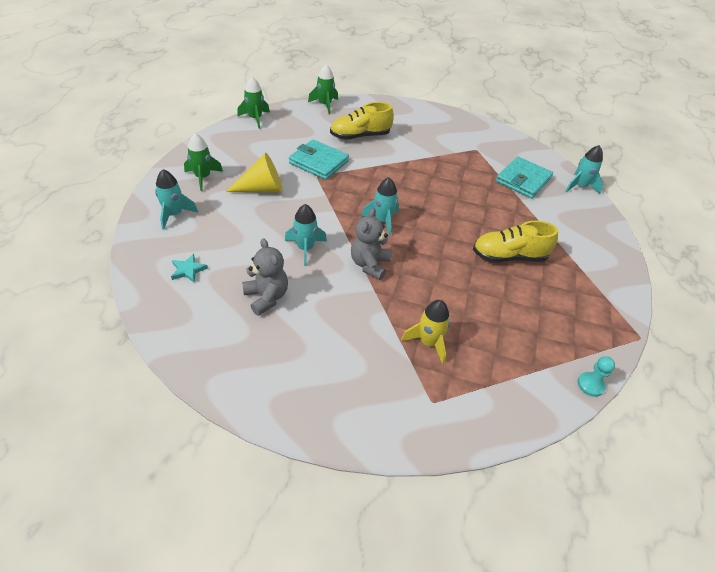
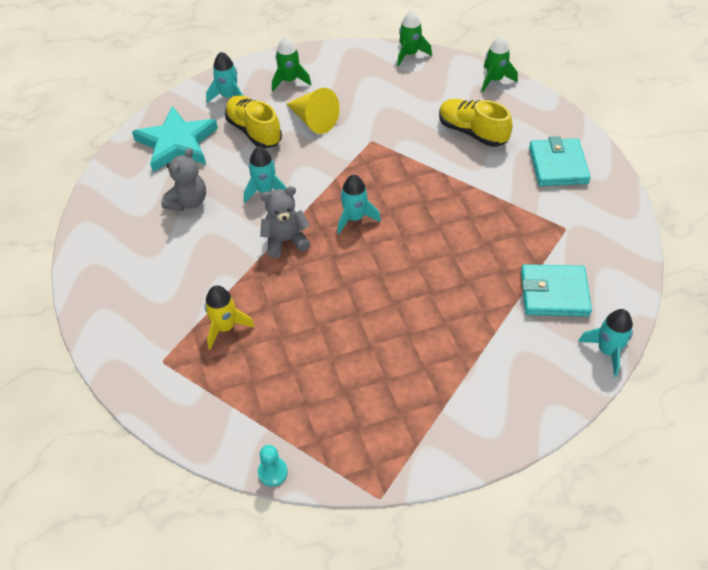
camera: 60 degrees right, 5 degrees up
(188, 270) = (177, 143): turquoise star -> turquoise star, size x2.45
(319, 162) = (393, 130): turquoise wallet -> turquoise wallet (558, 165)
(509, 256) = (400, 336): yellow shoe -> yellow shoe (254, 131)

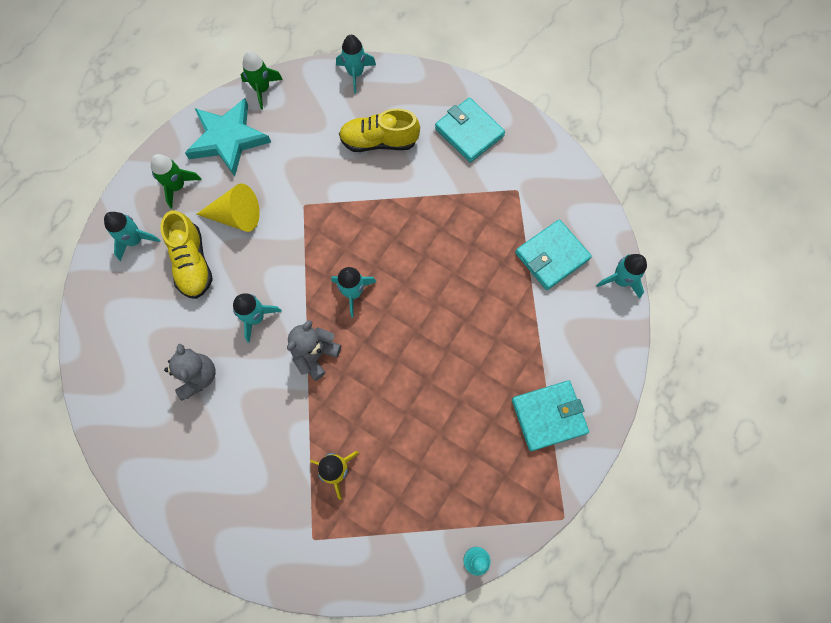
camera: 40 degrees left, 20 degrees up
(177, 143) = (132, 324): turquoise star -> turquoise star (228, 139)
(254, 131) = (192, 263): yellow shoe -> yellow shoe turned 120 degrees counterclockwise
(439, 410) = (548, 416): none -> turquoise wallet
(494, 80) = (355, 74): green rocket -> turquoise rocket

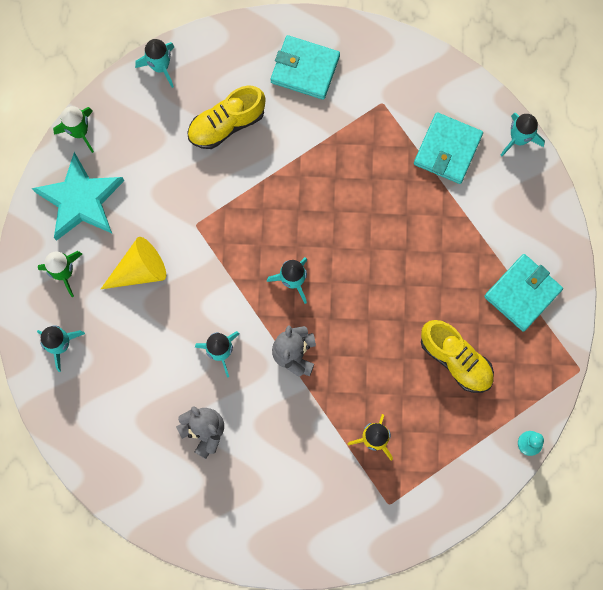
camera: 30 degrees left, 5 degrees up
(192, 263) = (129, 336): yellow shoe -> yellow shoe (455, 360)

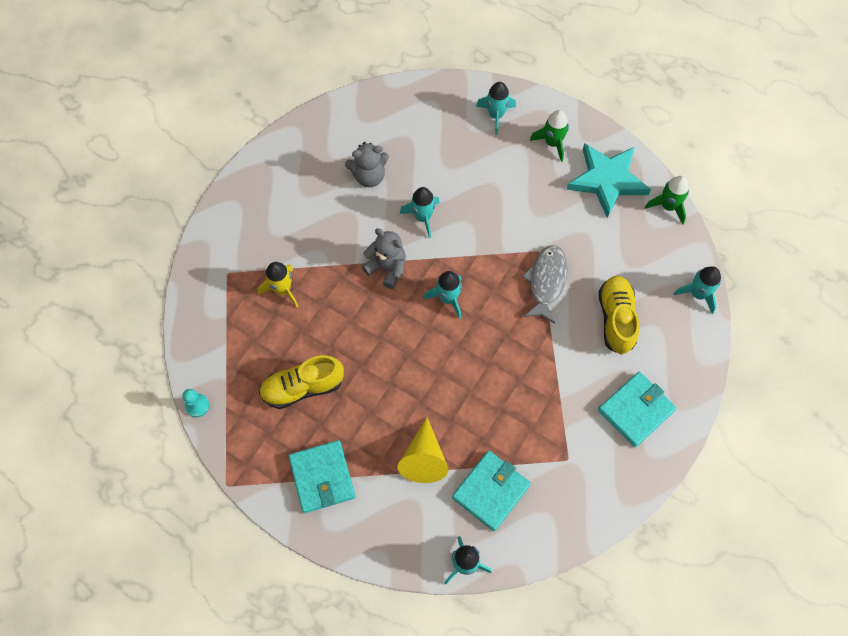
camera: 120 degrees right, 10 degrees down
(140, 270) = (523, 194): yellow cone -> yellow cone (424, 458)
(224, 202) = (546, 281): none -> grey fish
(447, 149) = (491, 491): turquoise wallet -> turquoise wallet turned 75 degrees clockwise

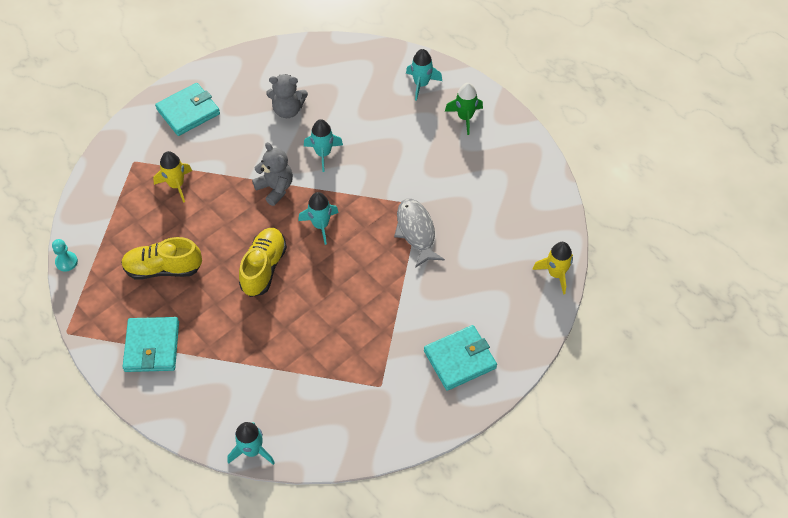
camera: 15 degrees right, 10 degrees down
(424, 458) = (248, 353): yellow cone -> none
(491, 491) = (299, 395): turquoise wallet -> turquoise wallet (188, 112)
(546, 281) = (416, 231): grey fish -> grey fish turned 45 degrees counterclockwise
(607, 180) = (504, 159): turquoise star -> none
(616, 319) = (470, 277): yellow shoe -> yellow shoe (264, 268)
(668, 206) = (554, 193): green rocket -> none
(698, 294) = (556, 274): turquoise rocket -> yellow rocket

